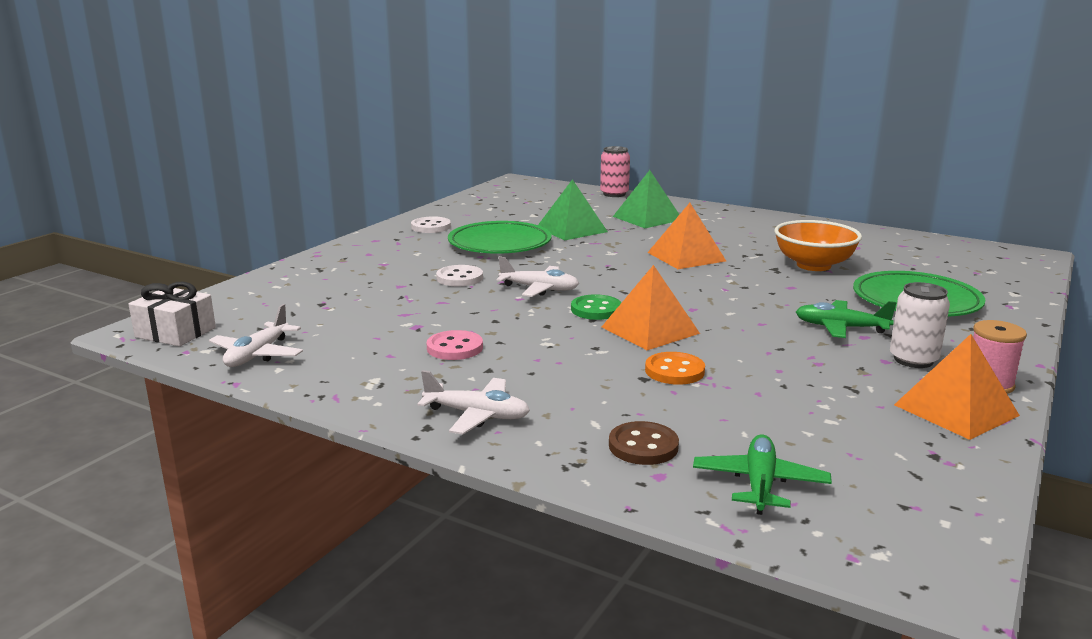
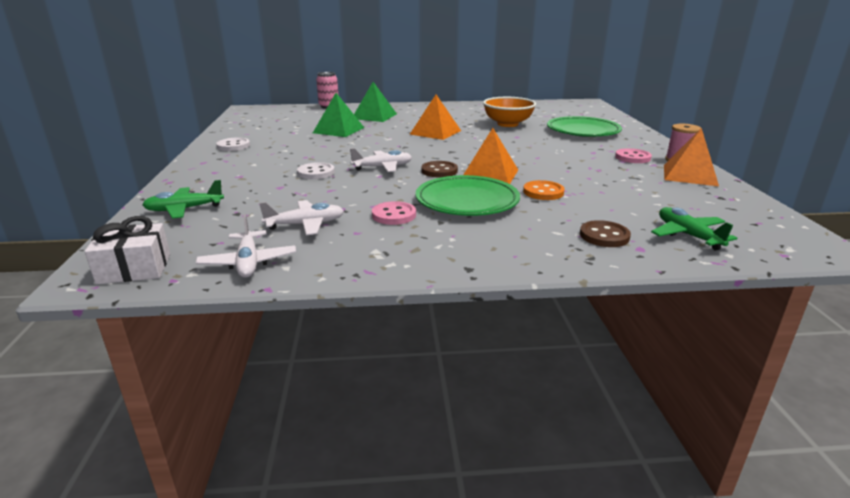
camera: 35 degrees left, 5 degrees up
(477, 415) = (485, 250): white plane -> white plane (305, 225)
(499, 244) = (305, 147): green plate -> green plate (467, 201)
(596, 310) = (439, 171): green button -> brown button
(841, 328) = (576, 150): green plane -> green plane (184, 209)
(913, 360) = (632, 157): white can -> pink button

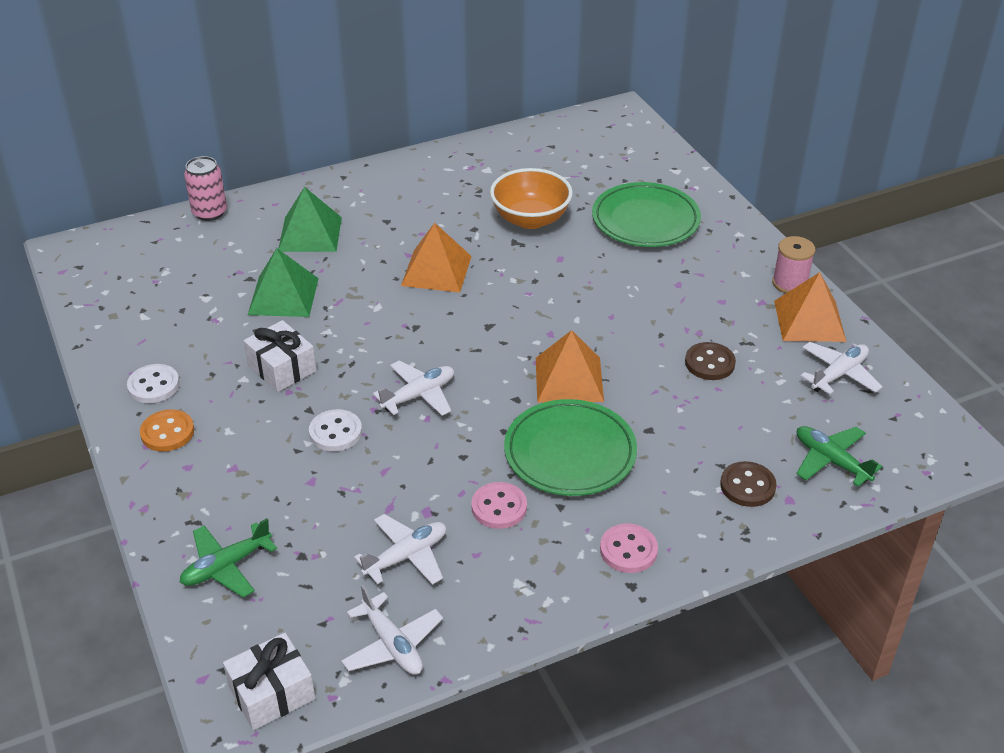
camera: 20 degrees left, 15 degrees up
(310, 149) = (282, 368): none -> white gift
(439, 171) = (500, 386): brown button -> brown button (709, 363)
(543, 192) = (651, 408): orange button -> orange button (167, 432)
(632, 157) = (732, 289): pink button -> pink button (628, 550)
(708, 198) = (838, 374): none -> white plane

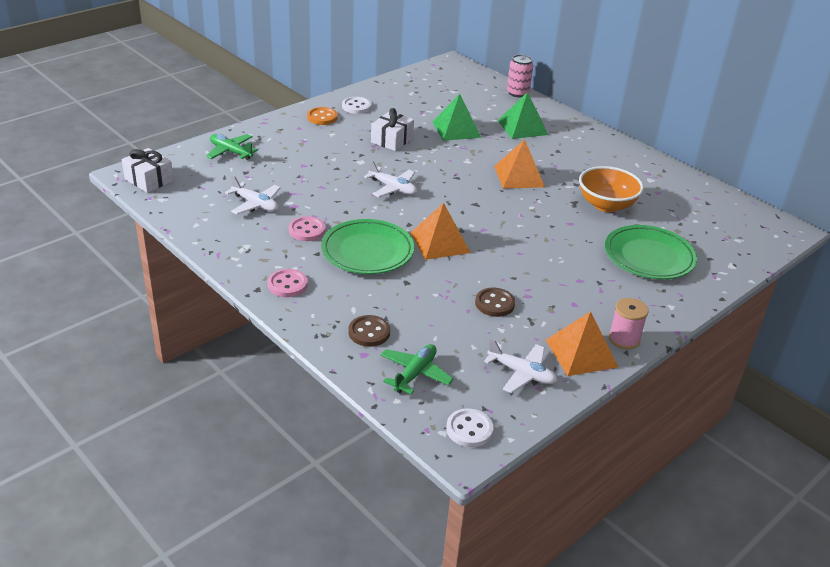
camera: 70 degrees right, 5 degrees down
(335, 432) = (346, 166): white button -> white button (469, 429)
(392, 644) = (189, 210): white plane -> none

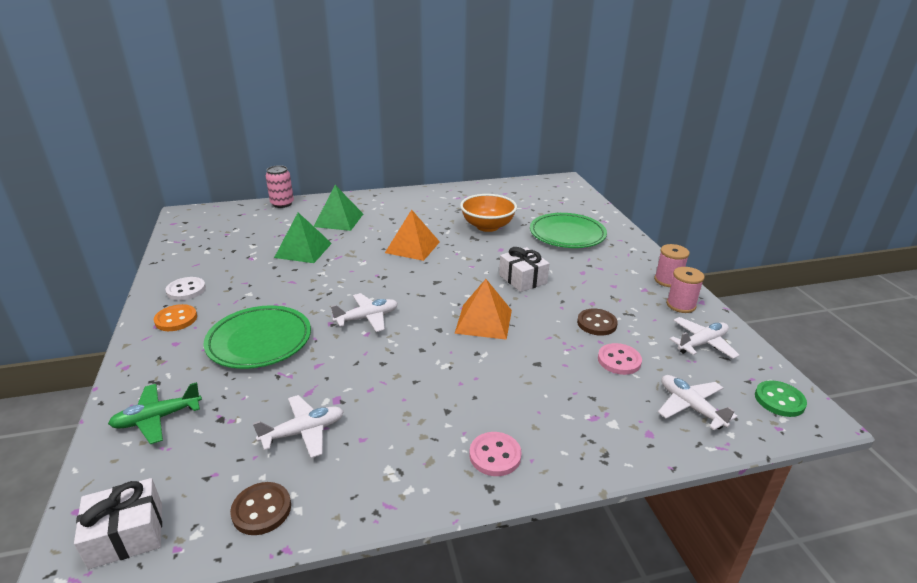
camera: 60 degrees left, 5 degrees down
(307, 230) = (396, 404): pink button -> pink button (619, 360)
(367, 251) = (468, 371): green plate -> green plate (259, 341)
(369, 332) = (613, 417): brown button -> brown button (261, 510)
(392, 140) = (279, 290): white gift -> white gift (522, 279)
(415, 374) = (690, 407): green plane -> white plane
(469, 429) = (779, 400): white button -> green button
(581, 353) = (681, 305): orange pyramid -> pink spool

